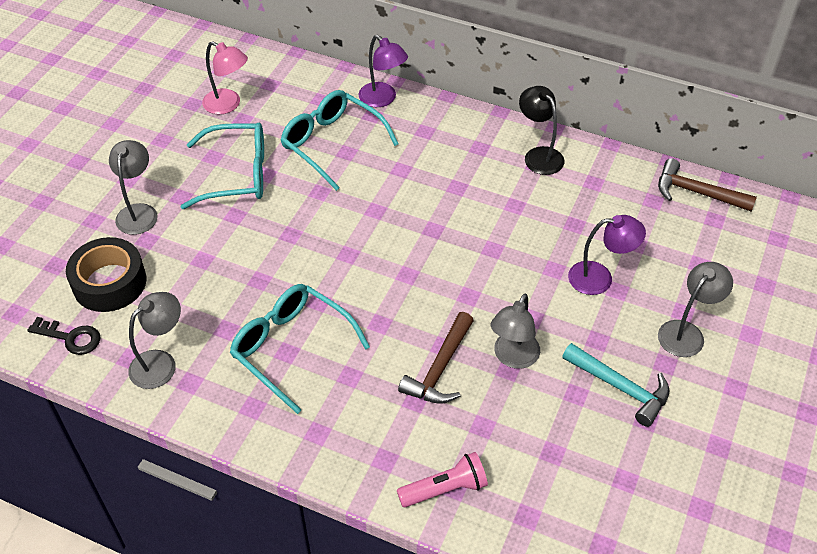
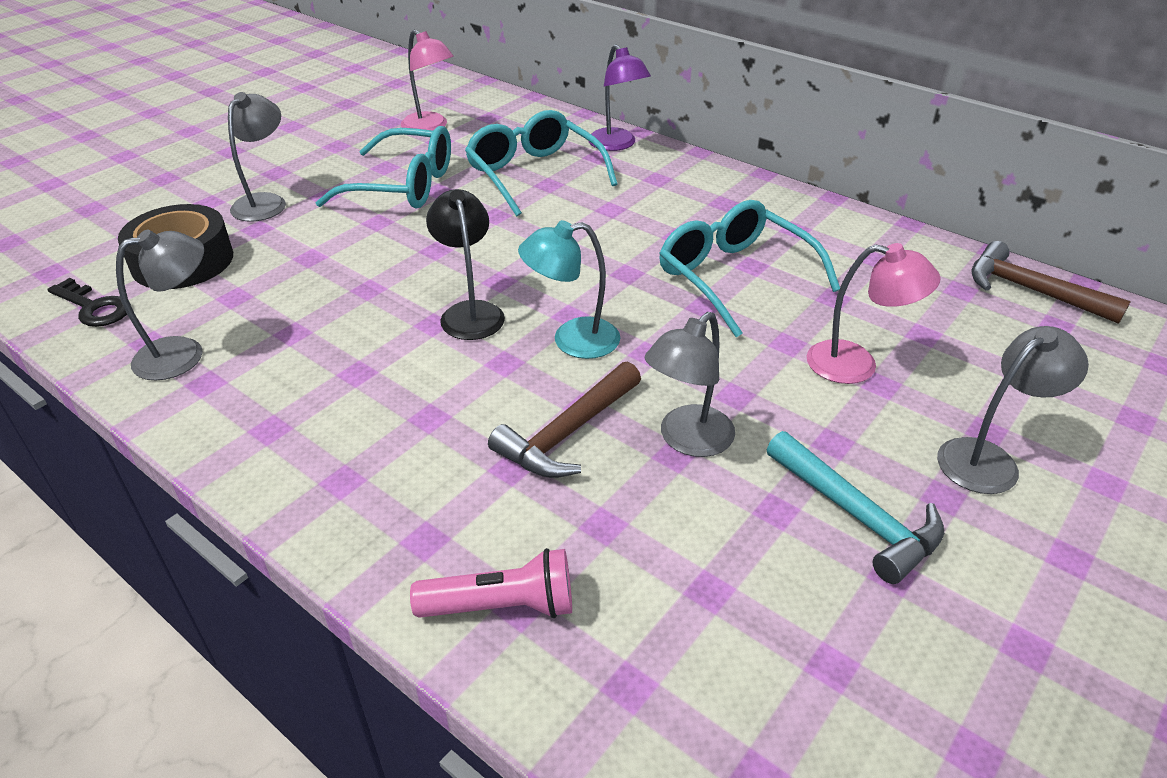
camera: 15 degrees right, 10 degrees down
(291, 348) = (365, 368): turquoise glasses -> turquoise glasses (734, 277)
(417, 296) = (572, 340): none -> turquoise lamp
(539, 155) = (802, 220): black lamp -> black lamp (470, 312)
(600, 278) = (856, 365): purple lamp -> pink lamp

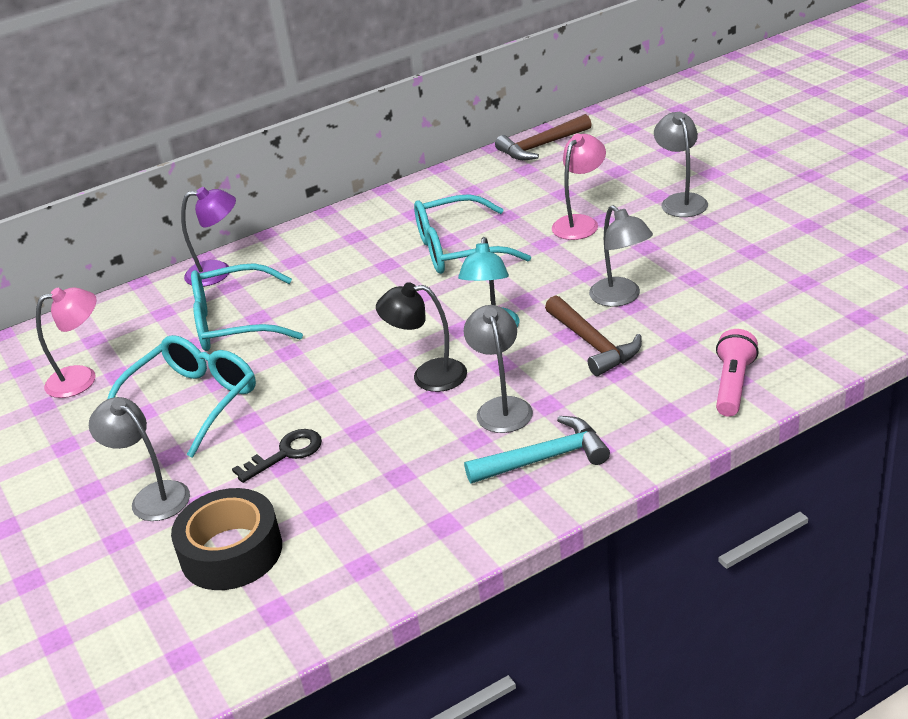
camera: 65 degrees left, 5 degrees down
(94, 307) = (278, 611): black key -> black key (286, 454)
(183, 354) = (395, 541): grey lamp -> grey lamp (502, 407)
(856, 516) = (707, 252): turquoise hammer -> turquoise hammer (544, 459)

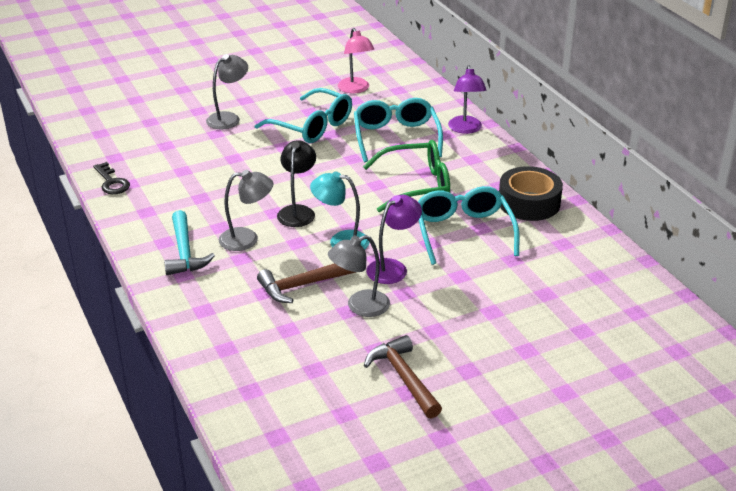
camera: 90 degrees right, 0 degrees up
(231, 552) = (167, 143): black tape -> black tape (529, 203)
(286, 454) = (243, 159): black key -> black key (112, 182)
(358, 292) = (417, 186): none -> green glasses
(540, 286) = (393, 267): none -> purple lamp
(541, 146) = (643, 289): brown hammer -> brown hammer (404, 378)
(580, 223) = (487, 298): pink lamp -> none
(681, 201) = (511, 362): grey lamp -> none
(733, 385) = (219, 345): pink flashlight -> none

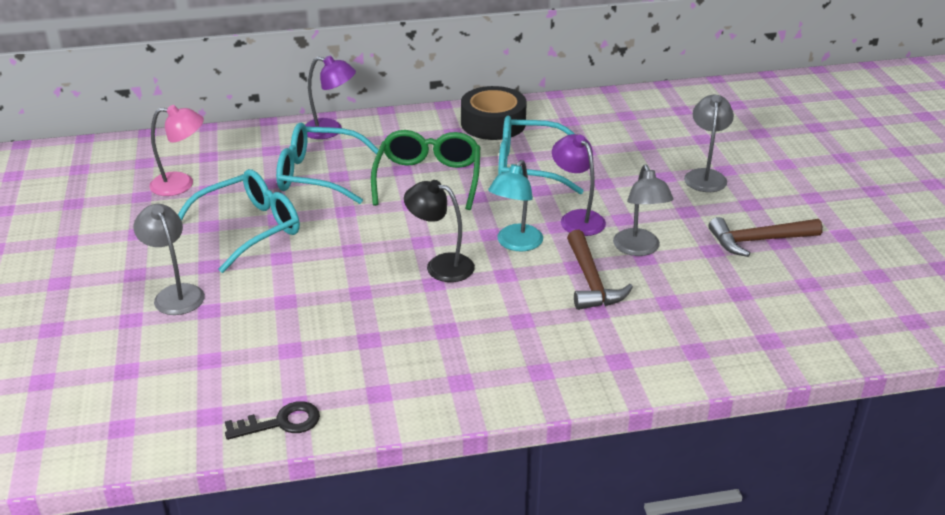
camera: 75 degrees left, 0 degrees up
(184, 252) = (491, 365): turquoise hammer -> none
(247, 239) = (483, 310): grey lamp -> grey lamp (705, 176)

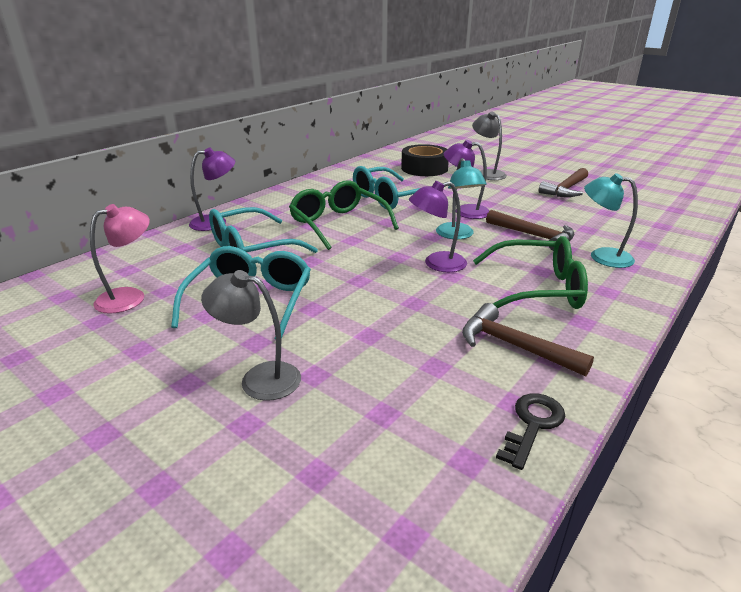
camera: 40 degrees left, 5 degrees down
(369, 368) = (514, 346): none -> brown hammer
(440, 265) = (436, 264): black lamp -> purple lamp
(482, 335) = (538, 289): none -> green glasses
(493, 123) = (327, 186): black tape -> black tape (424, 168)
(613, 337) = (602, 256): none -> turquoise lamp
(639, 249) = (524, 212): grey lamp -> none

